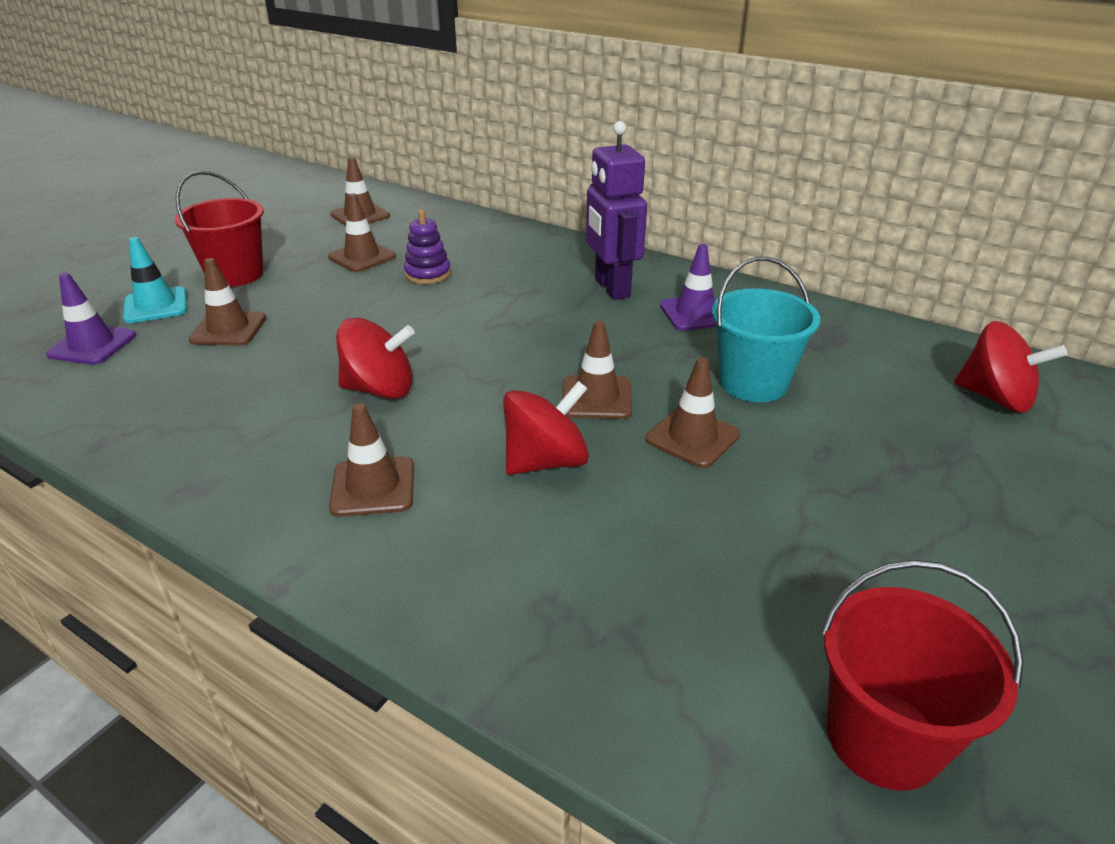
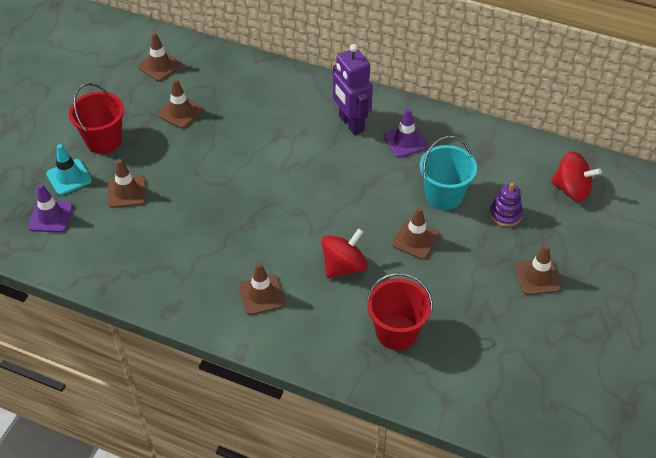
camera: 10 degrees left, 15 degrees up
(380, 389) = (239, 228): red spinning top -> none
(428, 274) = (230, 124): purple stacking toy -> purple stacking toy (505, 214)
(596, 398) = (360, 218): brown traffic cone -> brown traffic cone (537, 277)
(883, 738) = (507, 383): red bucket -> red bucket (396, 332)

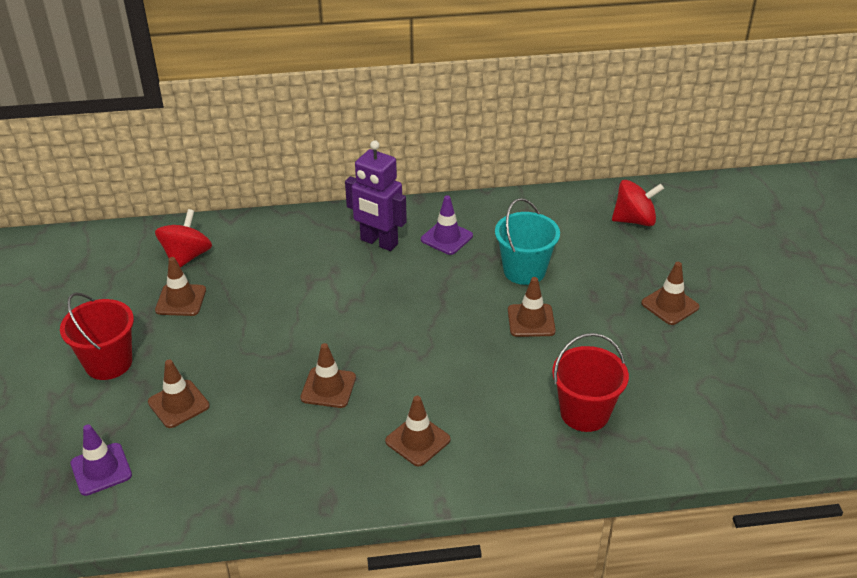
camera: 30 degrees left, 10 degrees down
(69, 177) = (92, 418): turquoise traffic cone -> none
(160, 66) = (120, 264): brown traffic cone -> brown traffic cone (328, 388)
(344, 266) = (481, 375): red spinning top -> red spinning top (187, 256)
(505, 214) = (594, 264): purple stacking toy -> none

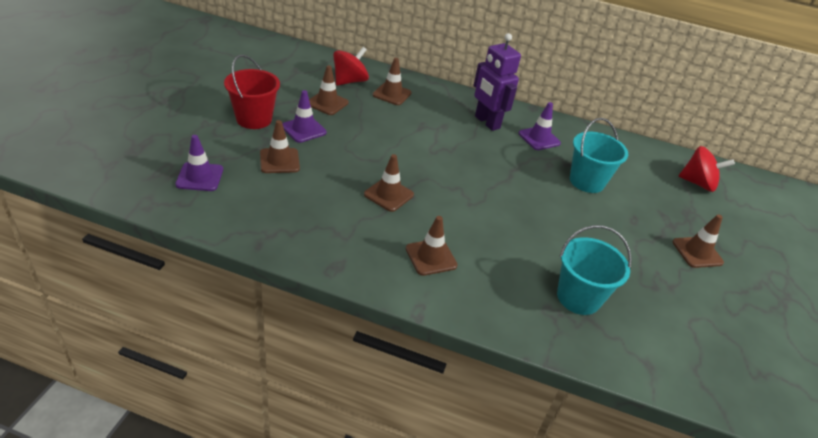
camera: 20 degrees right, 0 degrees up
(178, 349) = (304, 129): none -> purple traffic cone
(531, 320) = (572, 215): brown traffic cone -> brown traffic cone (392, 94)
(584, 413) = (578, 297): red bucket -> turquoise bucket

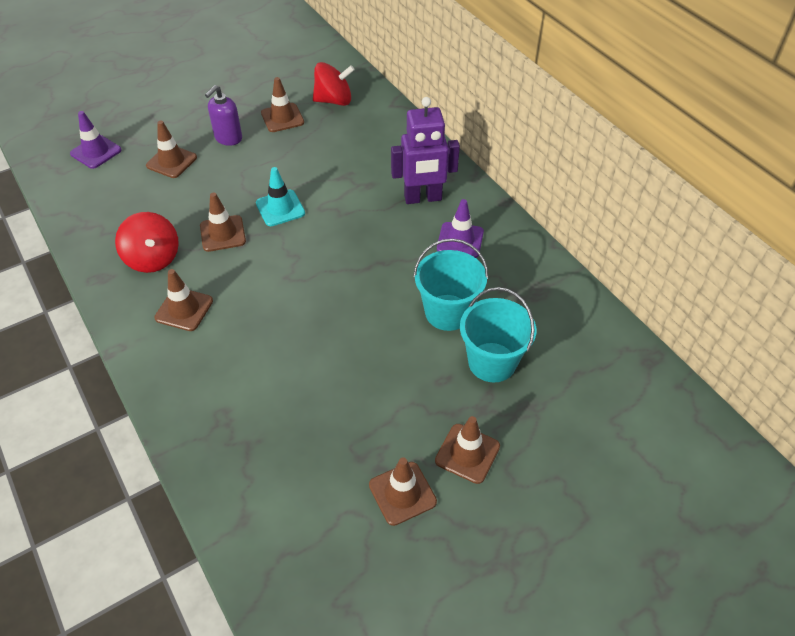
camera: 45 degrees right, 10 degrees up
(254, 119) = (198, 112): red bucket -> none
(304, 129) = (228, 138): purple traffic cone -> purple soap dispenser
(392, 94) = (359, 129): brown traffic cone -> brown traffic cone (402, 493)
(406, 162) = (280, 208): none -> turquoise traffic cone
(487, 122) = (423, 198): purple robot -> purple robot turned 105 degrees counterclockwise
(578, 297) = (265, 420): turquoise bucket -> turquoise bucket (492, 362)
(697, 183) = (597, 382): red spinning top -> red spinning top (153, 258)

